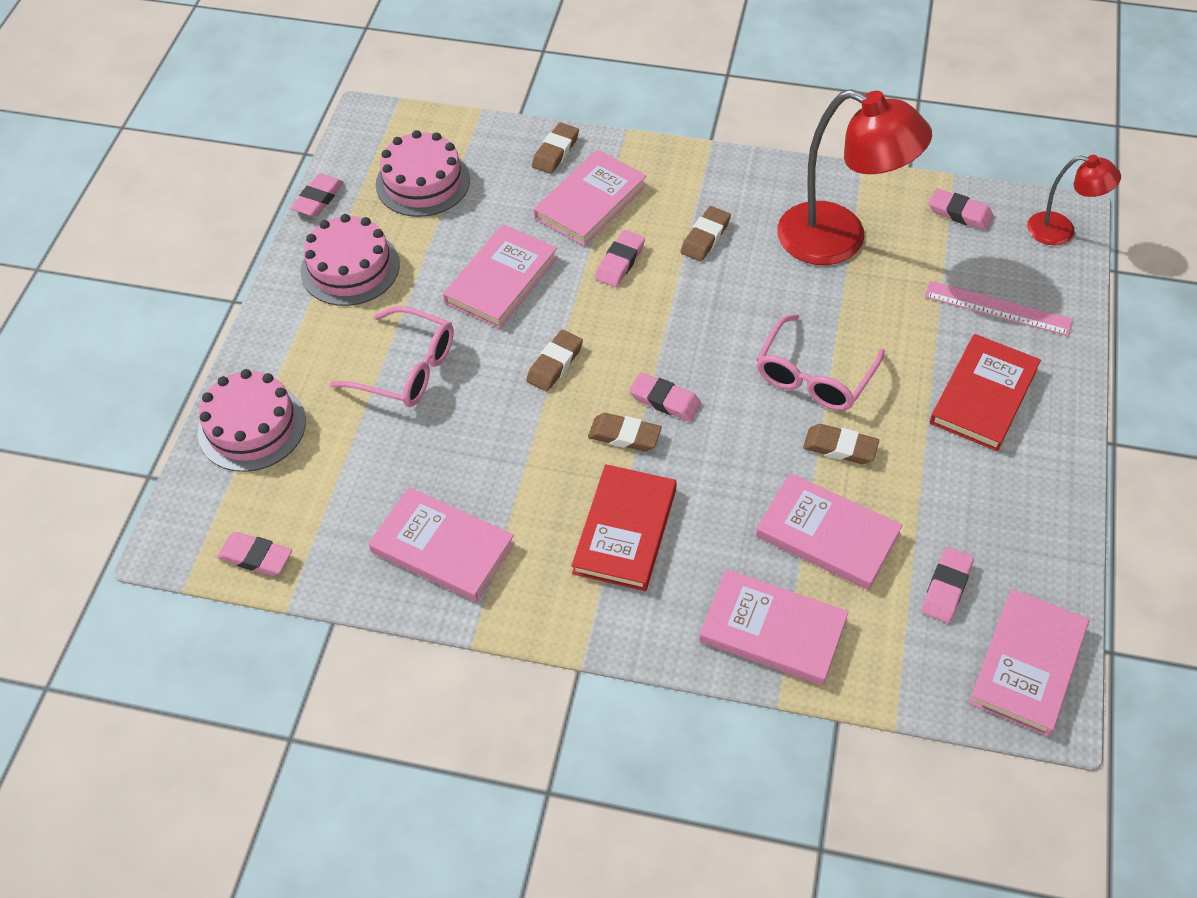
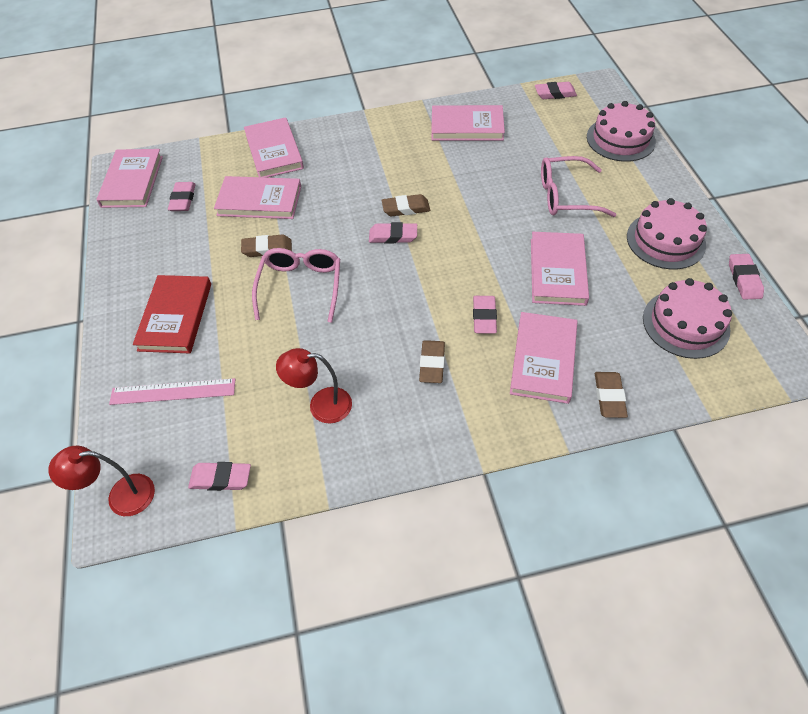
camera: 155 degrees right, 0 degrees up
(554, 364) = (478, 232): brown eraser -> none
(625, 530) = (375, 165): red book -> none
(772, 630) = (274, 151): pink book -> pink book turned 75 degrees clockwise
(839, 240) = (321, 405): red lamp -> red lamp, size x0.53

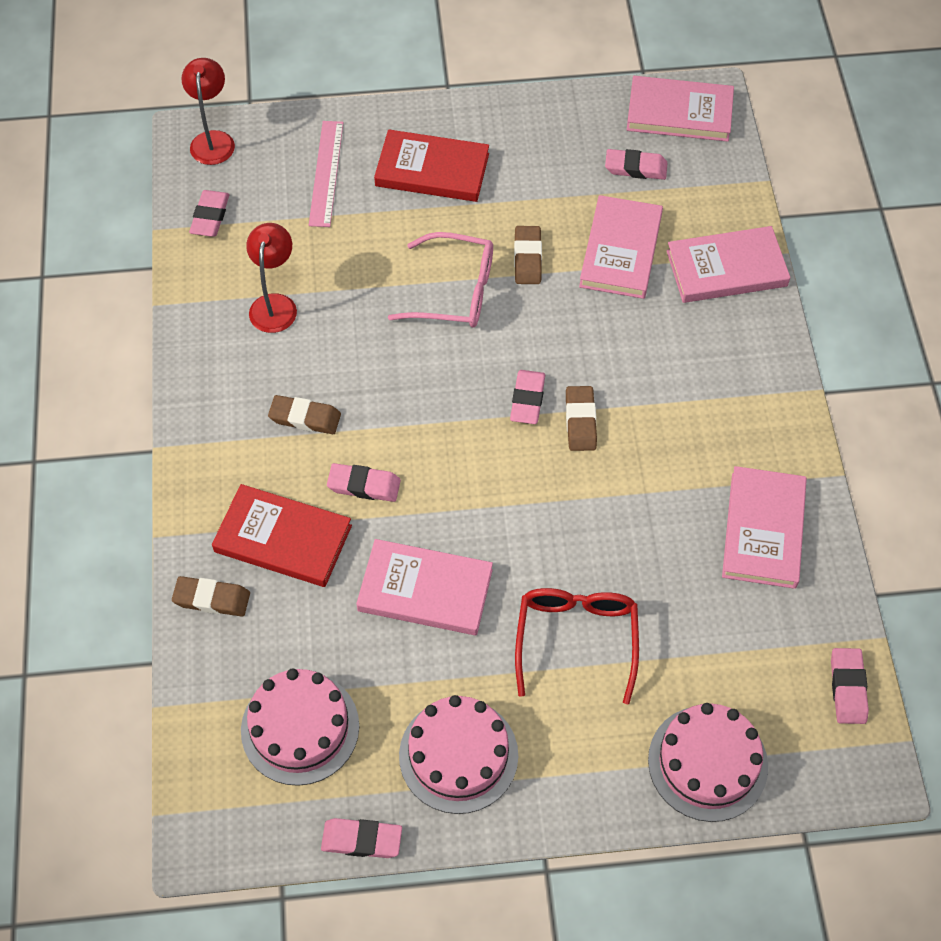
camera: 95 degrees right, 5 degrees up
(543, 359) = (283, 539): pink book -> red book
(566, 196) = (576, 639): pink glasses -> red glasses

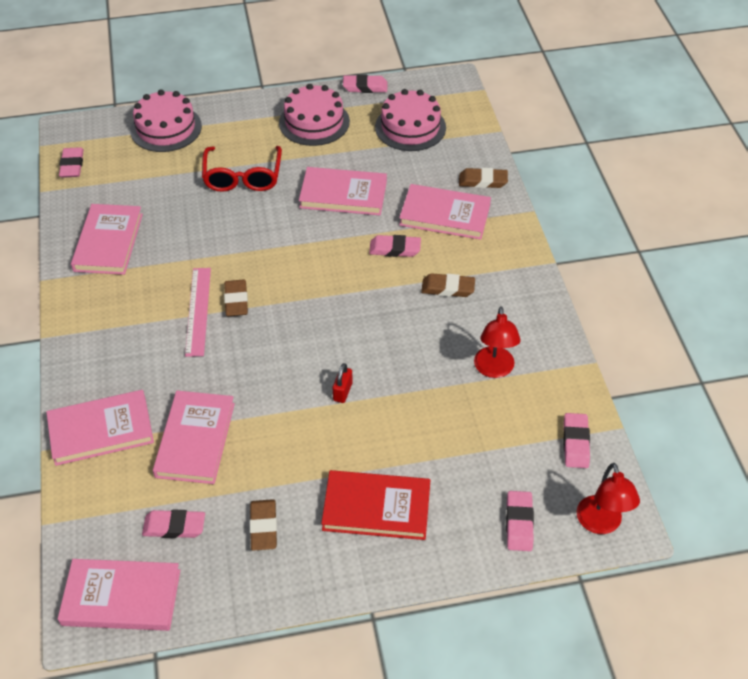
camera: 175 degrees right, 10 degrees down
(283, 539) = (445, 215): red book -> pink book
(326, 173) = (479, 496): pink ruler -> pink ruler (198, 311)
(455, 291) = (342, 392): pink glasses -> red padlock
(527, 258) = (280, 426): brown eraser -> brown eraser (263, 527)
(527, 400) = (277, 312): pink eraser -> pink eraser (519, 523)

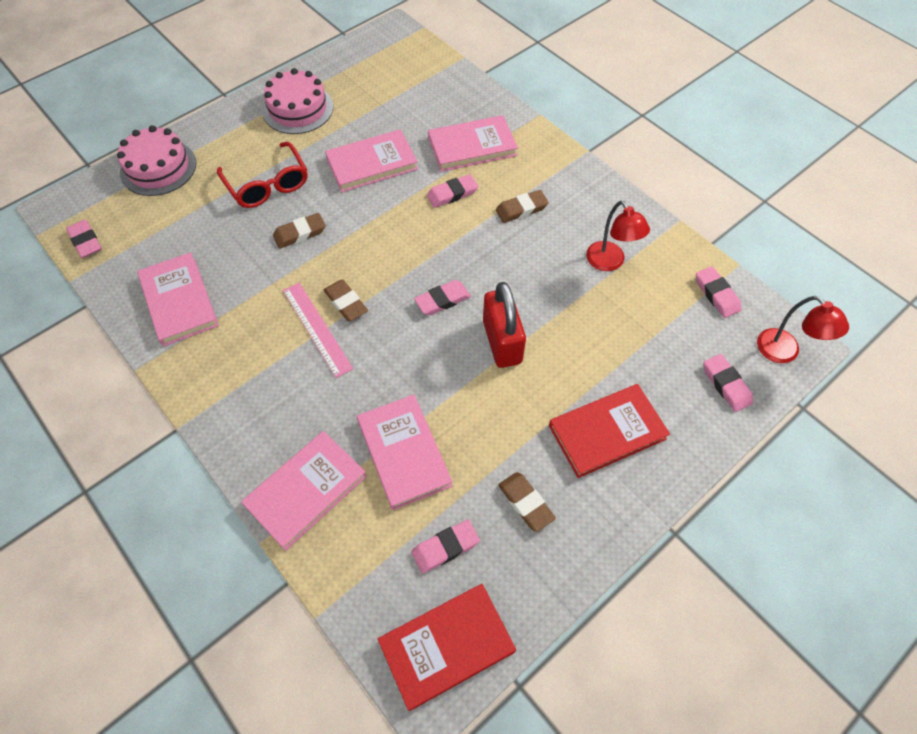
camera: 30 degrees left, 10 degrees up
(121, 598) = (447, 646): pink book -> red book
(342, 392) = (502, 342): red padlock -> red padlock, size x2.16
(365, 87) = (321, 61): pink eraser -> pink eraser (442, 300)
(410, 127) = (387, 82): pink cake -> none
(483, 181) = (481, 105): brown eraser -> brown eraser (300, 233)

